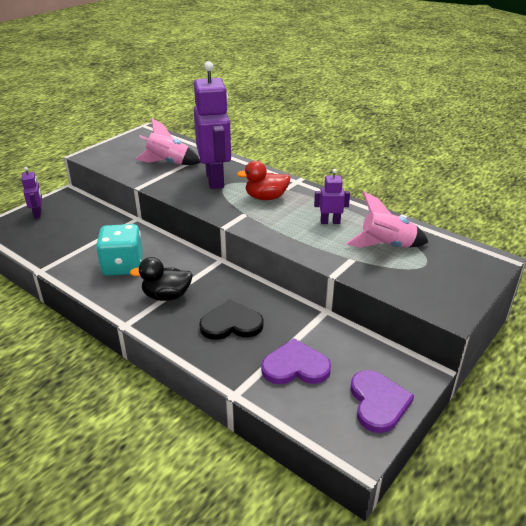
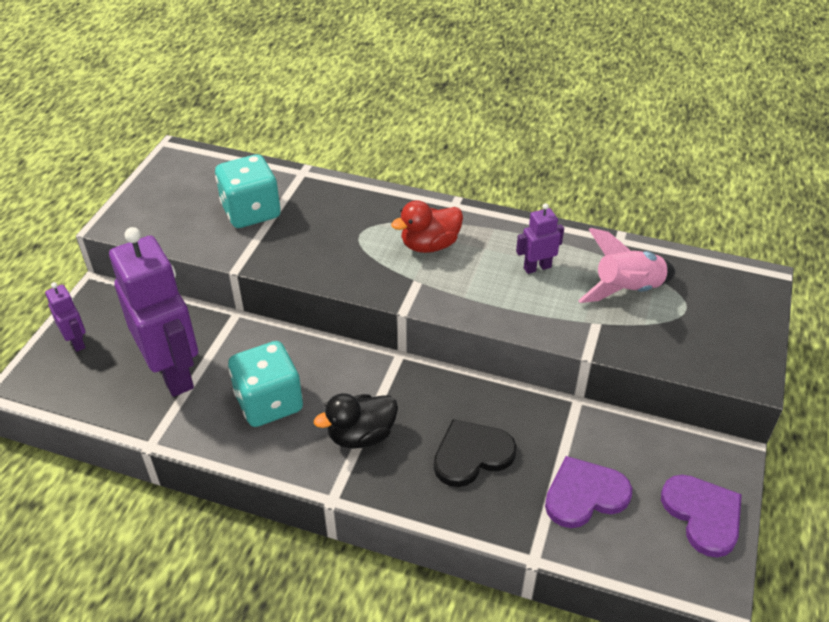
camera: 20 degrees left, 10 degrees up
(168, 163) = (251, 211): pink rocket -> turquoise dice
(215, 179) = (340, 228): purple robot -> purple robot (173, 372)

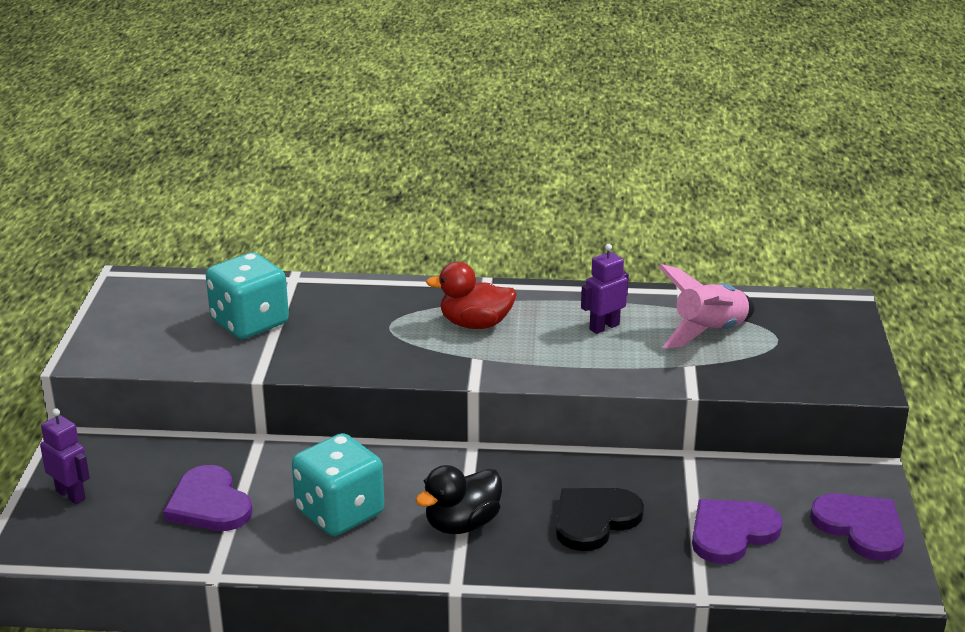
camera: 15 degrees left, 15 degrees down
(173, 372) = (209, 504): purple robot -> purple heart
(429, 245) = (475, 324): red duck -> red duck turned 45 degrees clockwise

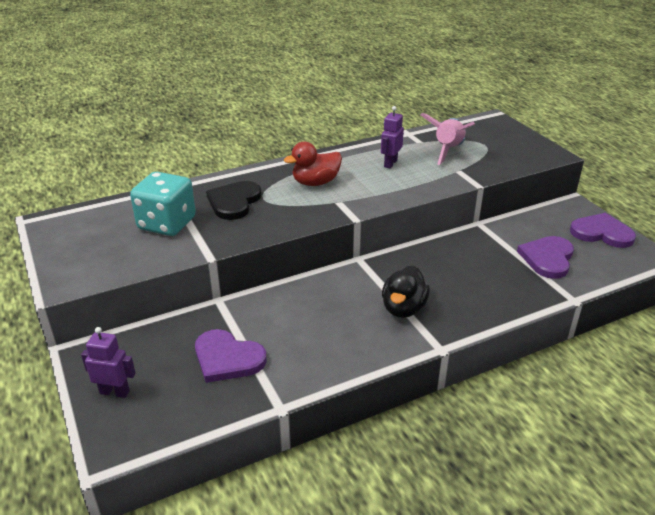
camera: 30 degrees left, 5 degrees up
(340, 513) = (322, 330): turquoise dice -> none
(594, 520) = (472, 277): black heart -> black heart (234, 202)

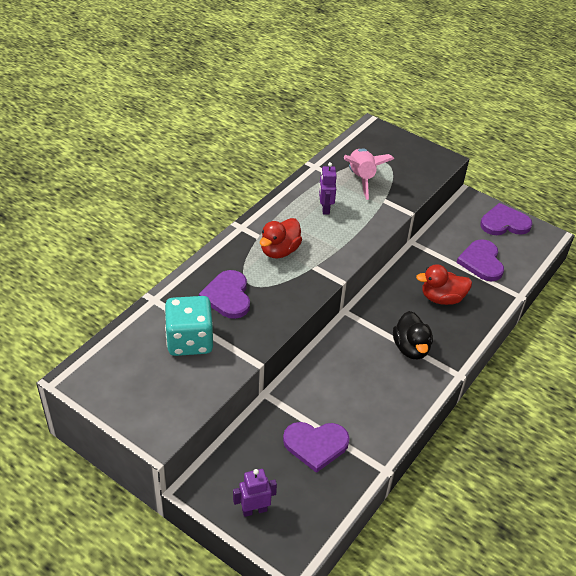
camera: 30 degrees left, 10 degrees up
(234, 202) = (227, 296): black heart -> purple heart
(475, 276) = (442, 298): none -> red duck

